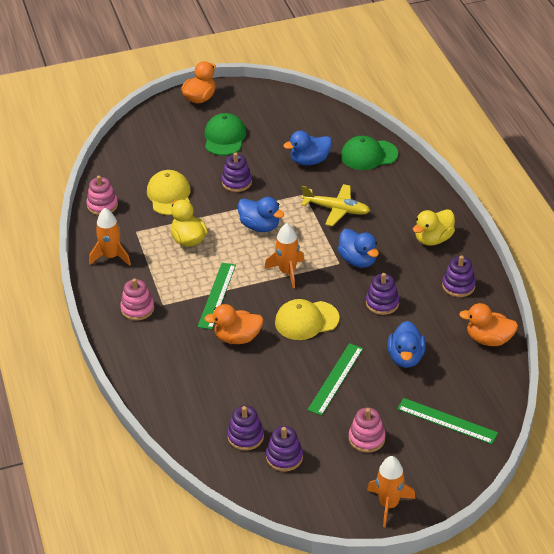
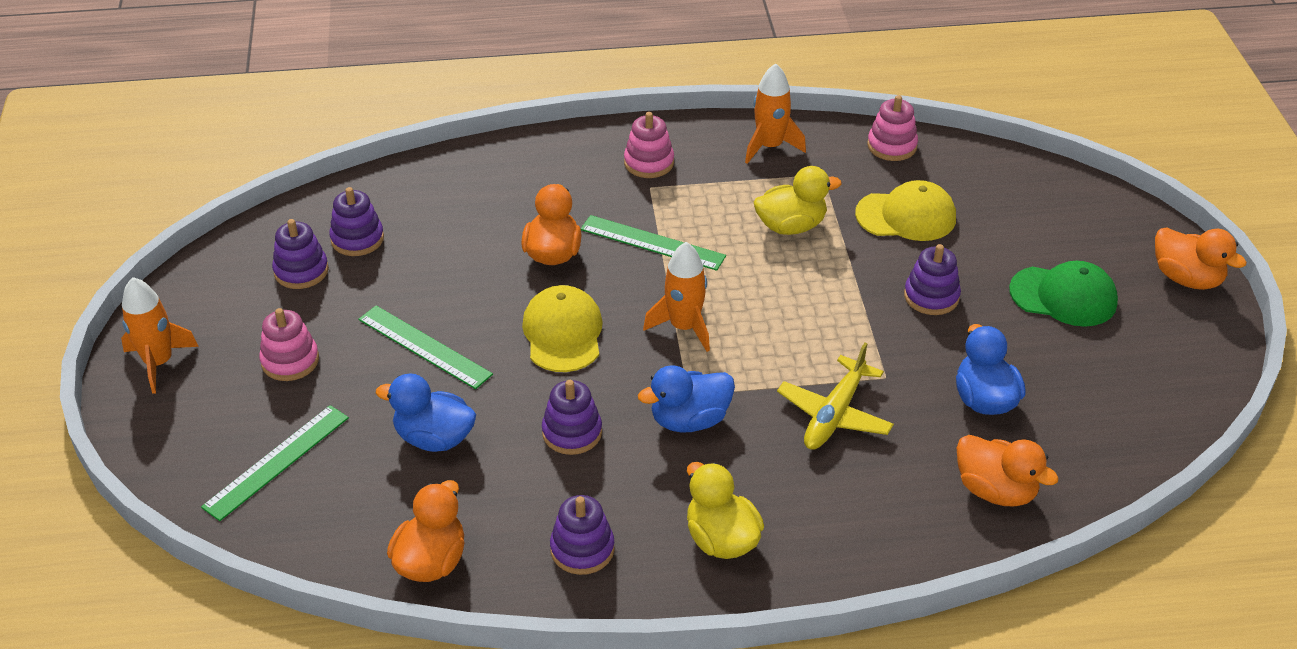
camera: 100 degrees right, 0 degrees up
(260, 226) = (807, 310): blue duck -> none
(369, 155) = (995, 490): green cap -> orange duck

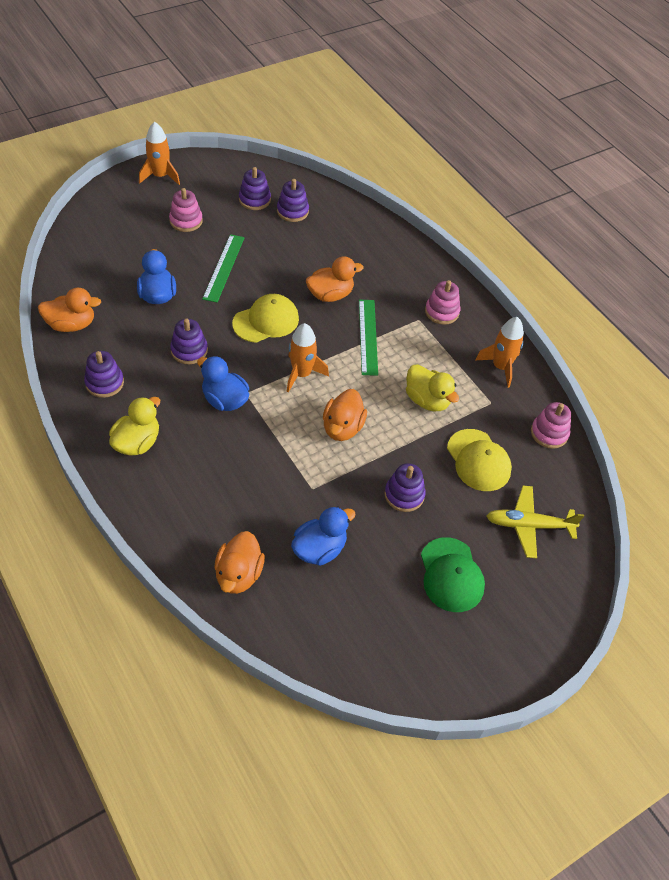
camera: 60 degrees right, 10 degrees up
(277, 462) = (113, 243): green ruler -> none
(835, 414) = (265, 470): yellow plane -> yellow plane (529, 525)
(1186, 278) = (521, 654): orange duck -> orange duck (342, 428)

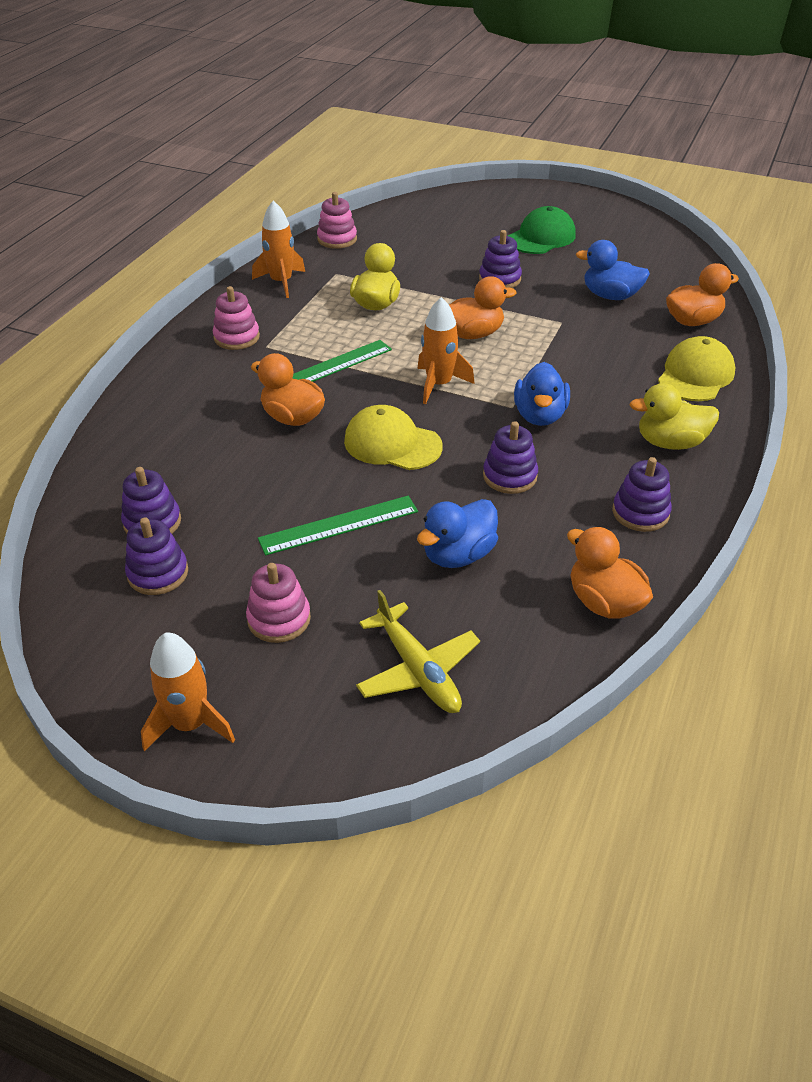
camera: 120 degrees left, 10 degrees down
(478, 460) = (413, 259): yellow cap -> yellow cap (695, 375)
(529, 525) = (448, 222): yellow plane -> yellow plane (417, 669)

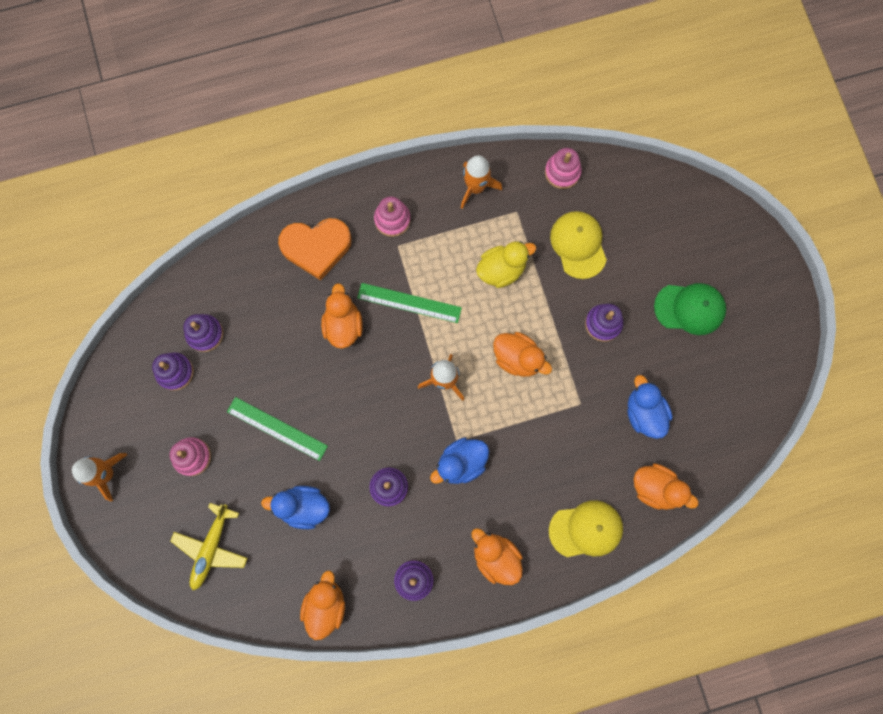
camera: 50 degrees right, 35 degrees up
(189, 394) = (316, 247): none -> orange heart
(392, 443) = (365, 400): yellow cap -> yellow cap (578, 245)
(670, 443) = (495, 557): yellow duck -> orange duck

